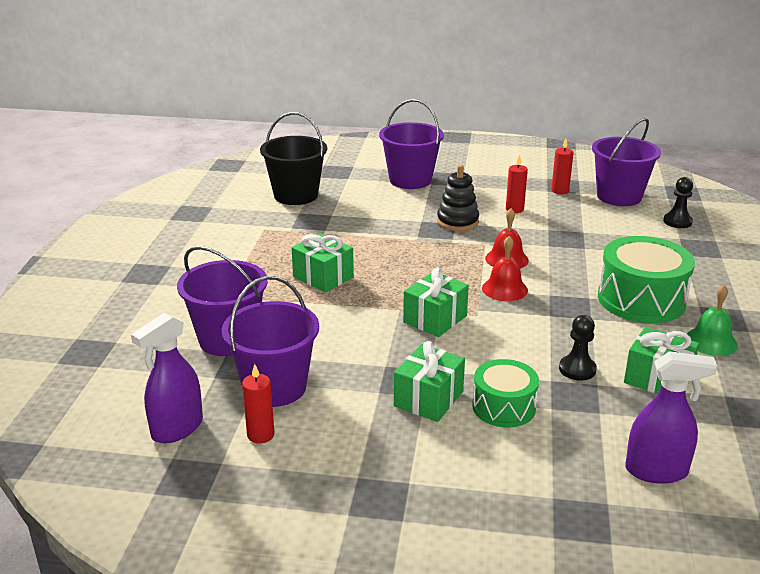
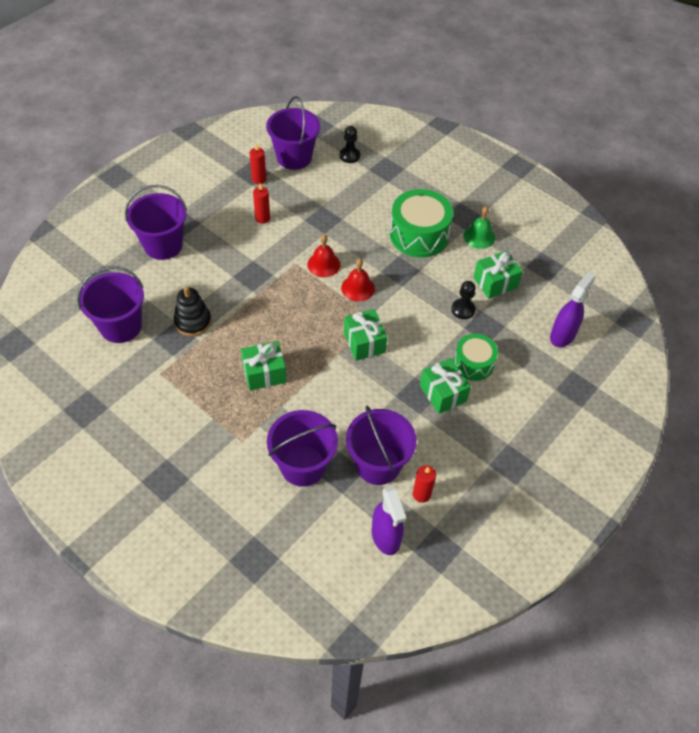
camera: 60 degrees left, 25 degrees up
(296, 195) = (121, 326): black bucket -> purple bucket
(457, 222) = (252, 258): black stacking toy -> black stacking toy (193, 322)

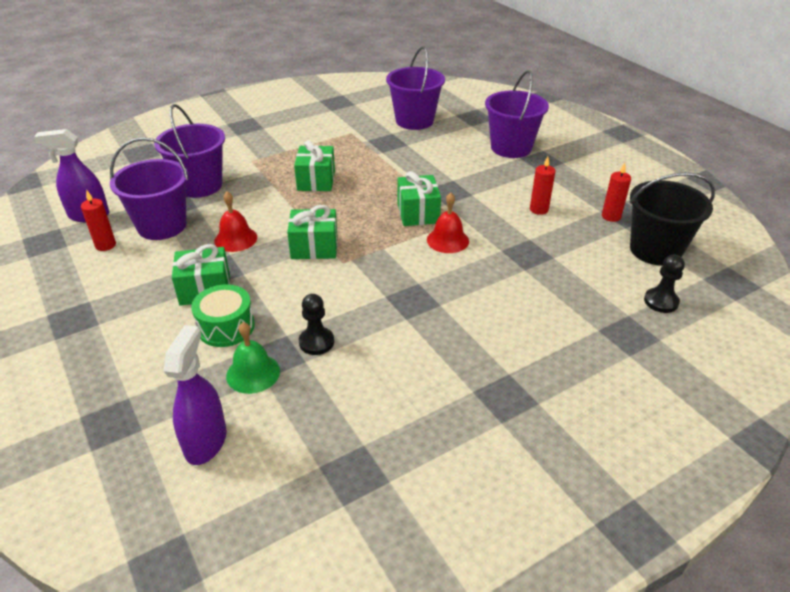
camera: 110 degrees right, 15 degrees down
(193, 322) = (401, 152): black stacking toy -> none
(294, 157) = (655, 250): purple bucket -> black bucket
(358, 288) = (398, 258): red bell -> red bell (236, 239)
(419, 235) = (474, 334): green drum -> none
(479, 236) = (451, 404): green bell -> green bell (253, 373)
(495, 283) = (347, 393): green gift -> green gift (418, 213)
(562, 335) = (206, 442): purple spray bottle -> purple spray bottle turned 135 degrees counterclockwise

